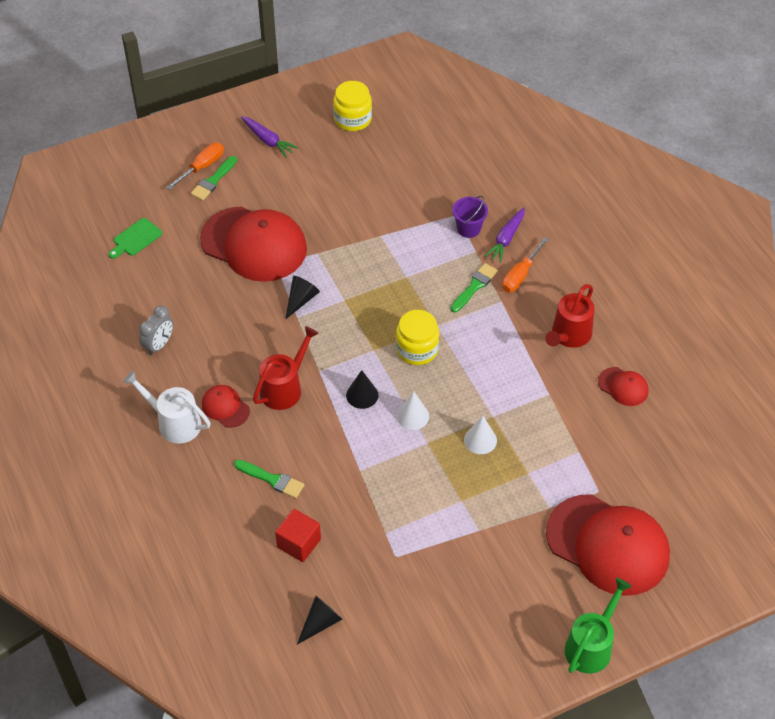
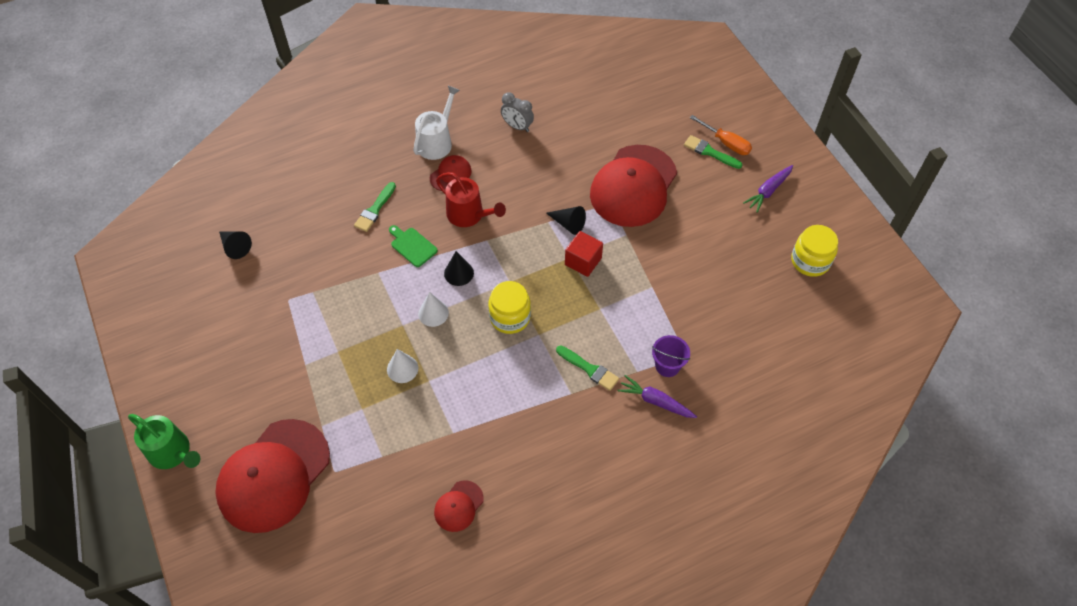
camera: 90 degrees right, 5 degrees up
(136, 238) = (634, 102): green cutting board -> green cutting board (412, 246)
(299, 543) = (311, 230): red cube -> red cube (583, 261)
(520, 275) = (606, 413): orange screwdriver -> none
(569, 335) = (526, 456): red watering can -> none

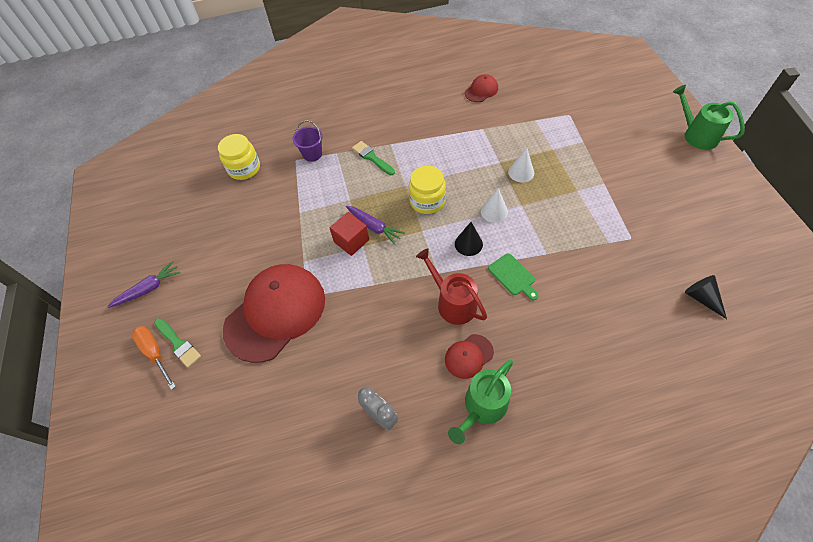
camera: 165 degrees left, 0 degrees up
(273, 475) = (613, 116): red cap -> none
(375, 209) = (554, 322): green brush -> none
(436, 142) = (482, 407): white watering can -> green watering can
(568, 224) = (354, 279): black cone -> none
(656, 401) = (330, 133): purple carrot -> purple carrot (374, 227)
(810, 261) = (157, 218): yellow jar -> yellow jar (244, 168)

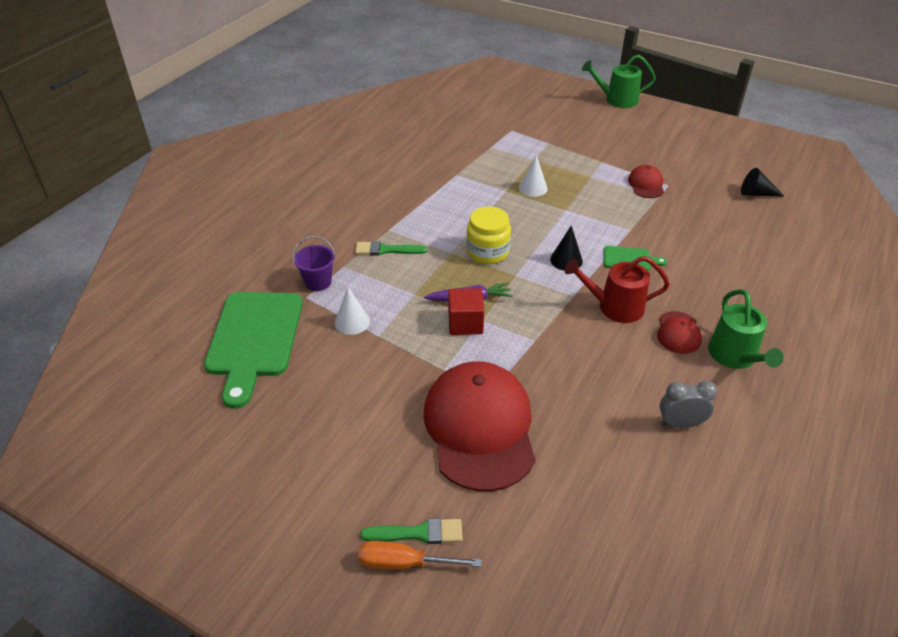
camera: 50 degrees left, 15 degrees down
(148, 289) = (303, 519): purple carrot -> none
(244, 168) = (254, 339): yellow jar -> green cutting board
(481, 90) = (414, 148): red cap -> red cap (646, 184)
(494, 211) = (552, 226): white cone -> white cone (352, 322)

